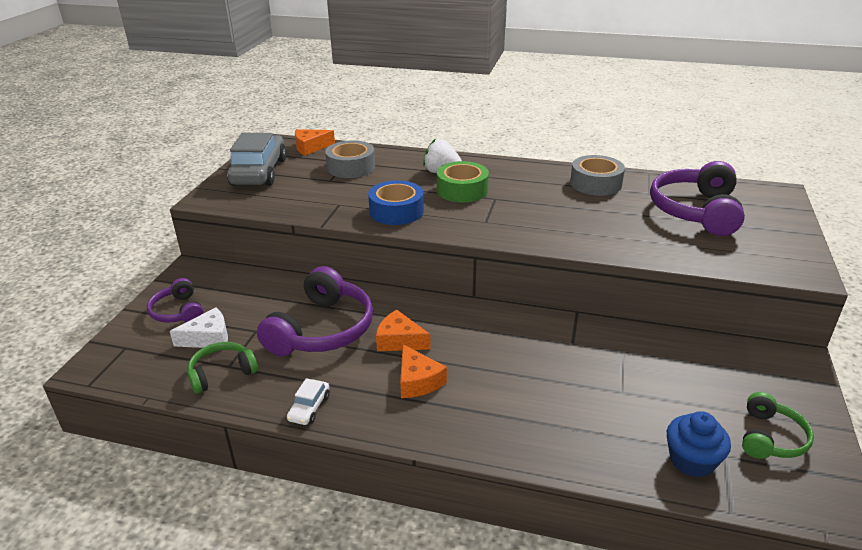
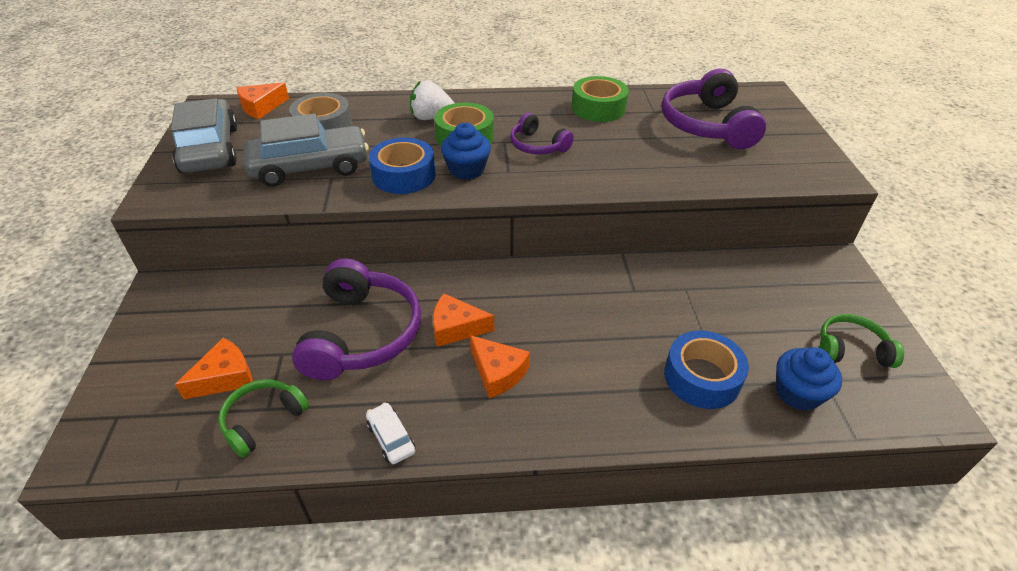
camera: 20 degrees left, 10 degrees up
(178, 311) = (169, 350): purple headphones -> purple headphones (537, 146)
(208, 338) = (225, 377): white cheese -> orange cheese
(309, 408) = (391, 438): white car -> white car turned 150 degrees clockwise
(326, 195) = (310, 167): none -> grey car
(450, 215) = (466, 170): none -> blue cupcake
(596, 183) = (598, 108): grey tape -> green tape
(601, 426) = (702, 377): none -> blue tape
(770, 438) = (851, 350): green headphones -> green headphones turned 90 degrees counterclockwise

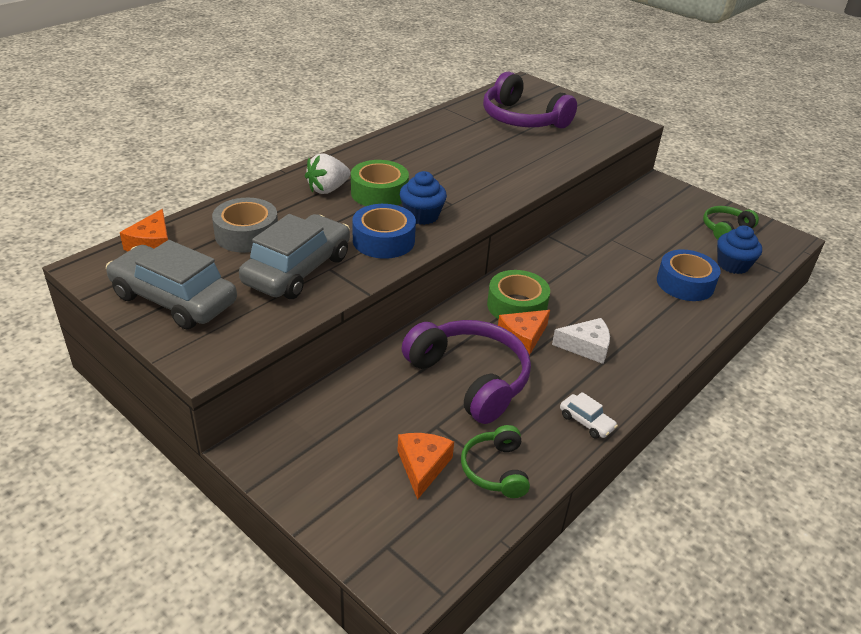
camera: 45 degrees left, 5 degrees down
(391, 438) = (586, 422): white car -> white car turned 150 degrees counterclockwise
(498, 372) = (586, 347): orange cheese -> white cheese
(537, 146) = (441, 177): purple headphones -> none
(598, 108) = (438, 133): green tape -> green tape (517, 306)

